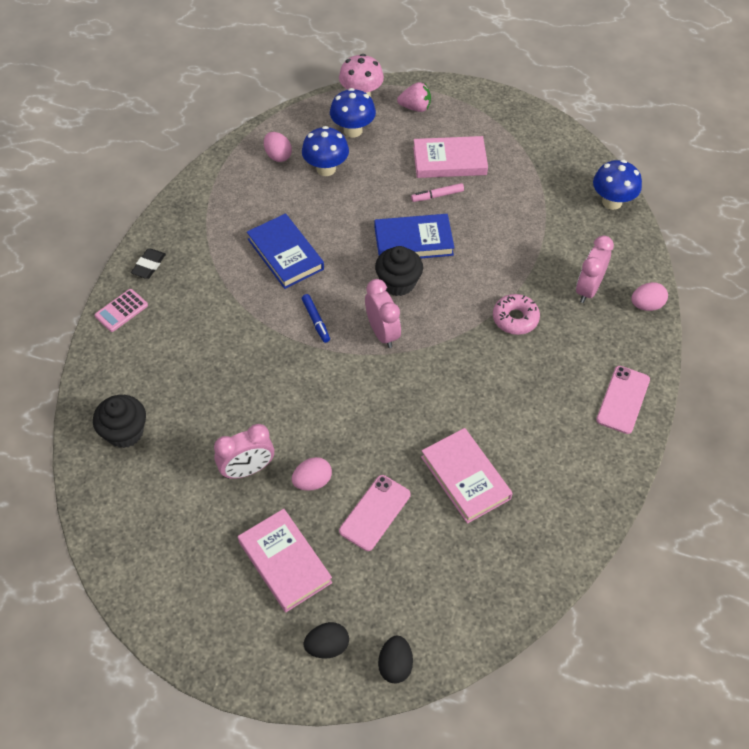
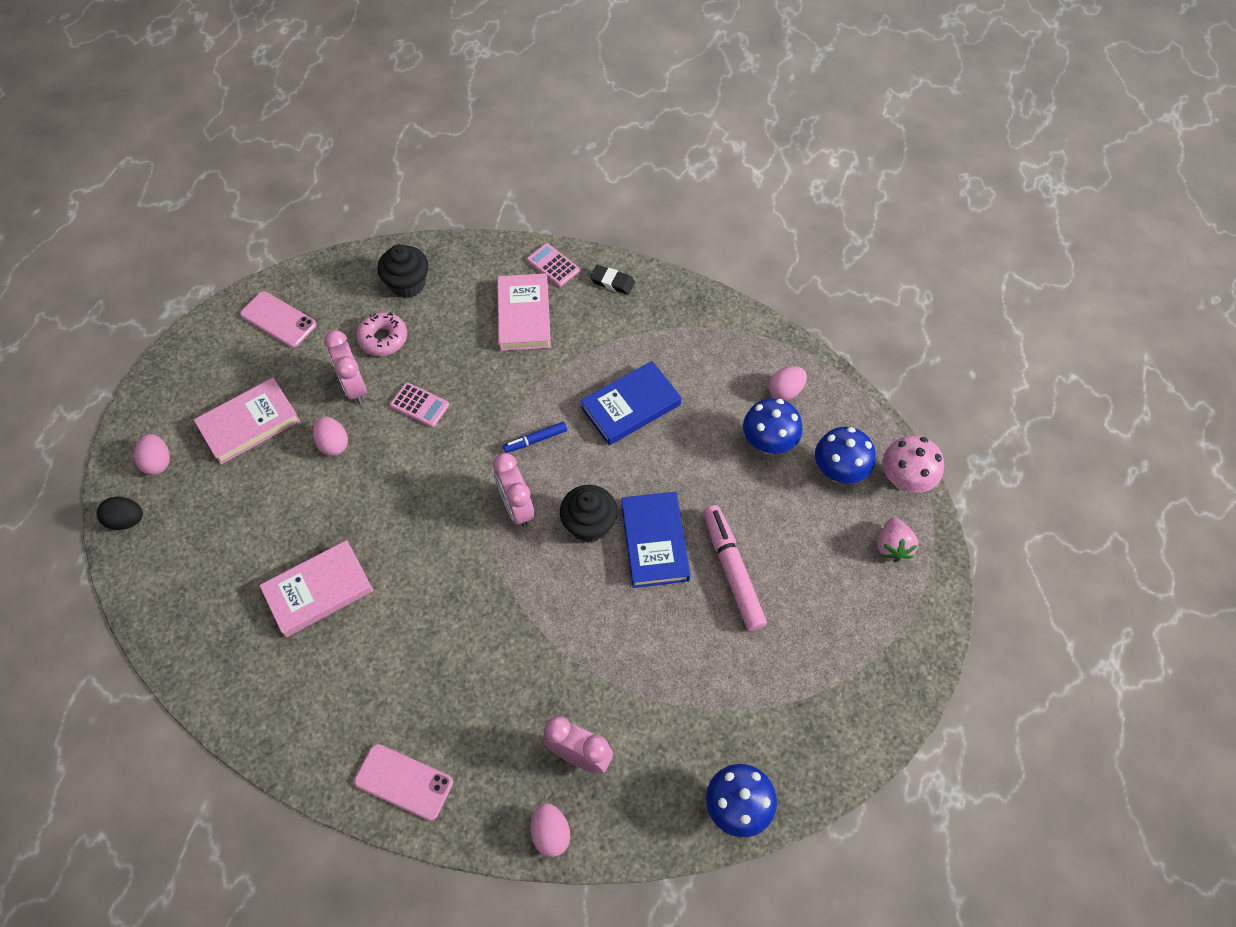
camera: 90 degrees right, 5 degrees up
(273, 412) = (419, 405): none -> pink calculator
(327, 646) = (158, 462): black egg -> pink egg
(375, 512) = (290, 501): pink phone -> pink phone (278, 319)
(382, 333) = (516, 507): pink clock -> pink clock turned 90 degrees clockwise
(437, 196) = (732, 571): pink marker -> pink marker, size x1.89
(449, 161) = (796, 588): pink book -> pink book (524, 315)
(515, 318) = (533, 657): pink donut -> pink donut (383, 338)

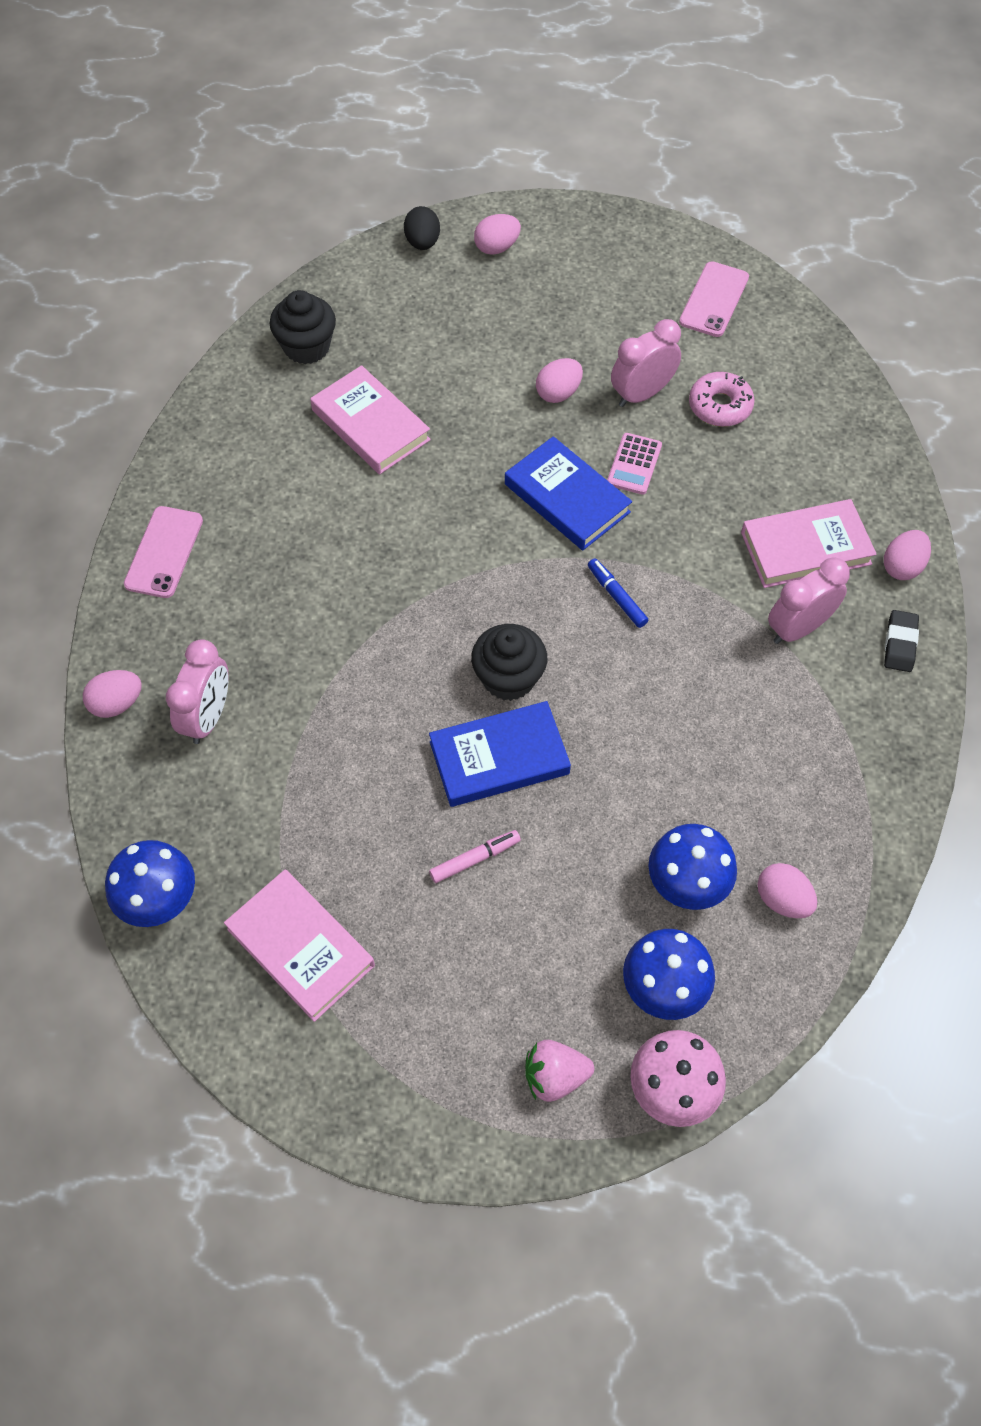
camera: 80 degrees right, 0 degrees up
(249, 423) = (565, 310): pink book -> pink book (301, 947)
(408, 284) = (811, 412): black cupcake -> black cupcake (307, 347)
(516, 507) = (515, 594): pink clock -> pink clock (798, 628)
(553, 265) = (902, 566): pink calculator -> pink egg
(631, 406) = (698, 699): blue book -> blue book (567, 498)
(732, 571) = (475, 859): pink marker -> pink marker, size x0.53

